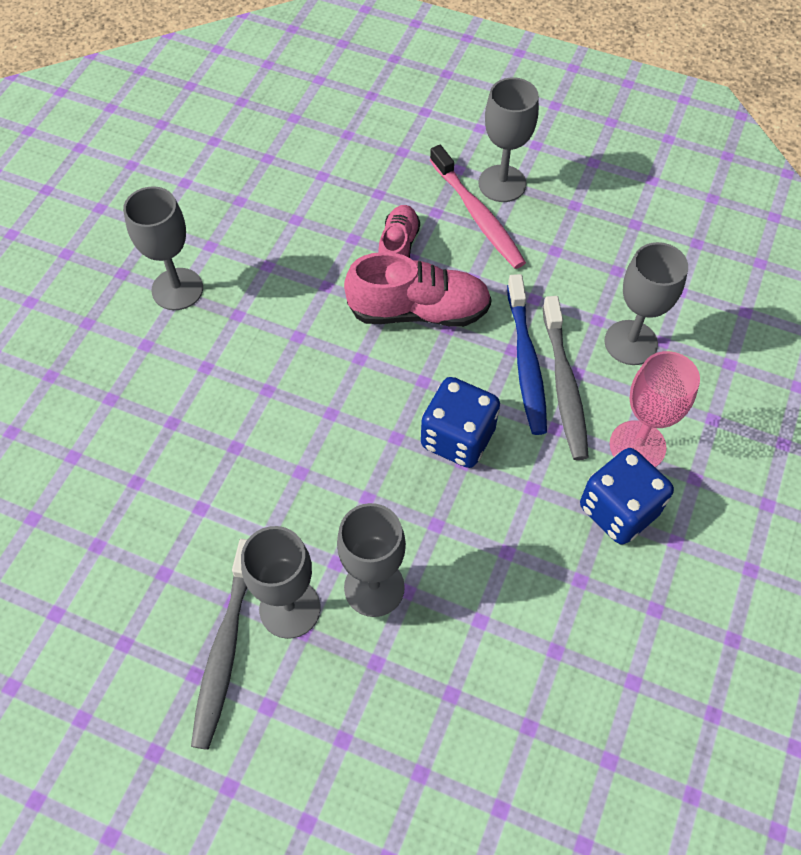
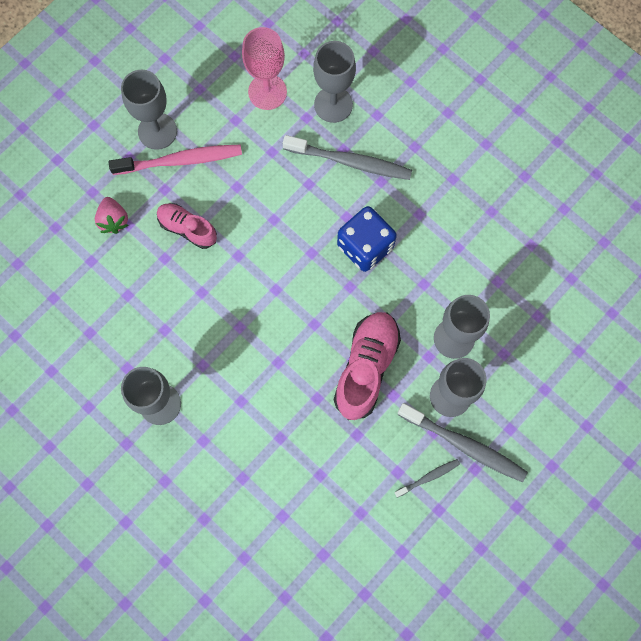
camera: 70 degrees left, 15 degrees up
(166, 615) = (428, 477): none -> grey toothbrush
(378, 179) = (113, 220): none -> pink strawberry
(418, 311) = (251, 234): pink shoe -> pink shoe (366, 368)
(526, 362) = (322, 178): blue toothbrush -> none
(618, 510) = (453, 168): blue dice -> none
(637, 446) = (412, 136): pink goblet -> pink goblet (267, 92)

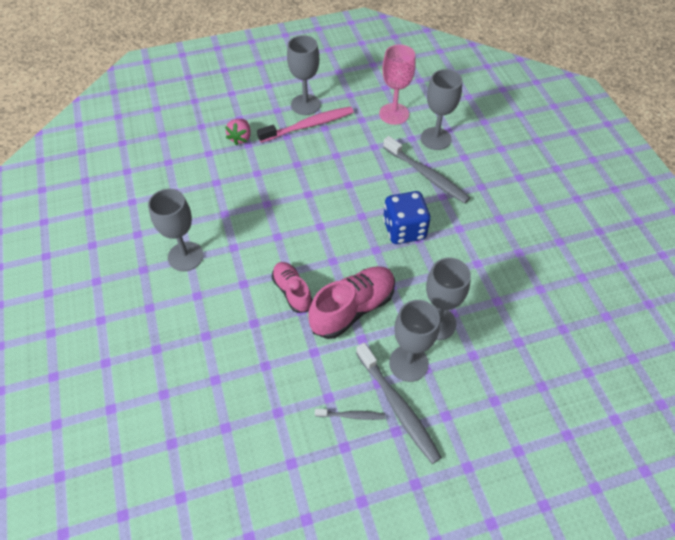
camera: 30 degrees right, 20 degrees down
(180, 160) = (308, 125): pink toothbrush -> pink toothbrush turned 45 degrees counterclockwise
(187, 228) = (285, 163): pink shoe -> pink shoe (292, 291)

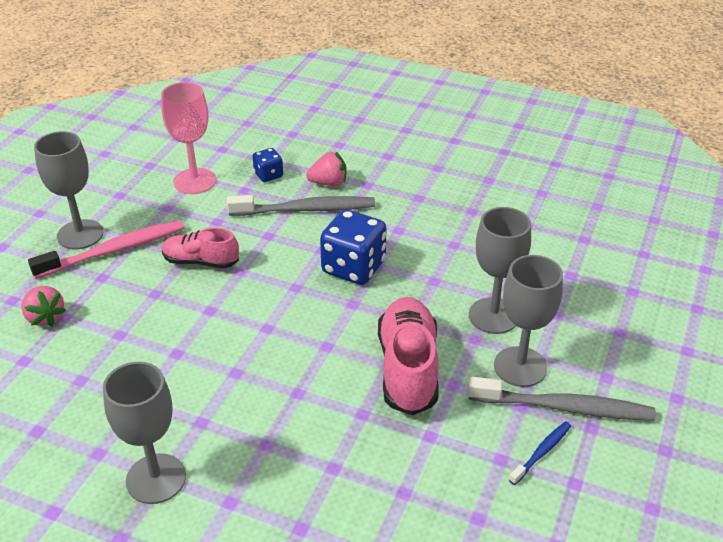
camera: 50 degrees left, 15 degrees down
(292, 291) = (328, 405): pink shoe -> pink shoe (201, 261)
(308, 125) = (114, 250): pink toothbrush -> pink toothbrush turned 45 degrees clockwise
(351, 415) = (541, 452): grey toothbrush -> blue toothbrush
(435, 138) = (268, 175): grey goblet -> blue dice
(461, 168) = (328, 183): none -> pink strawberry

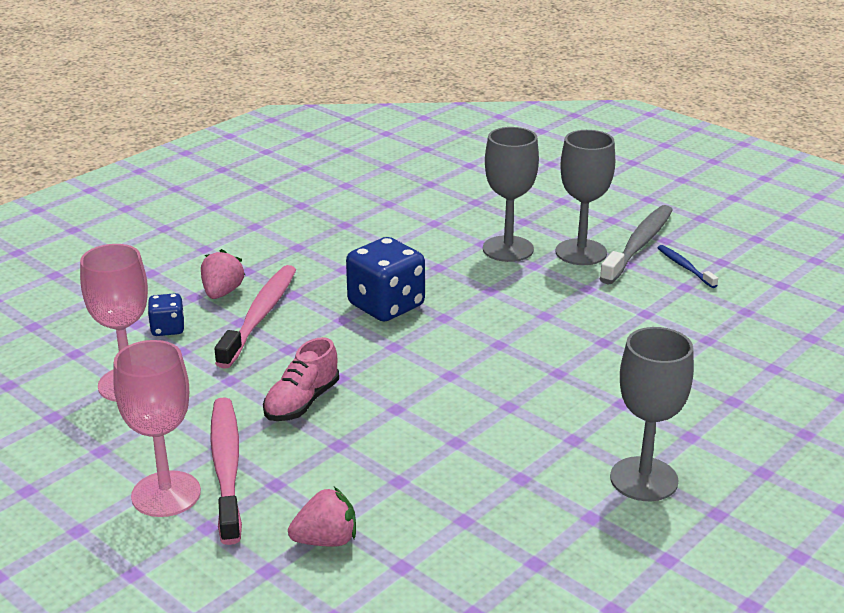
camera: 70 degrees left, 10 degrees down
(80, 234) = (166, 494): grey goblet -> pink goblet
(305, 209) = (260, 316): grey toothbrush -> pink toothbrush
(408, 368) = (555, 306): pink shoe -> none

